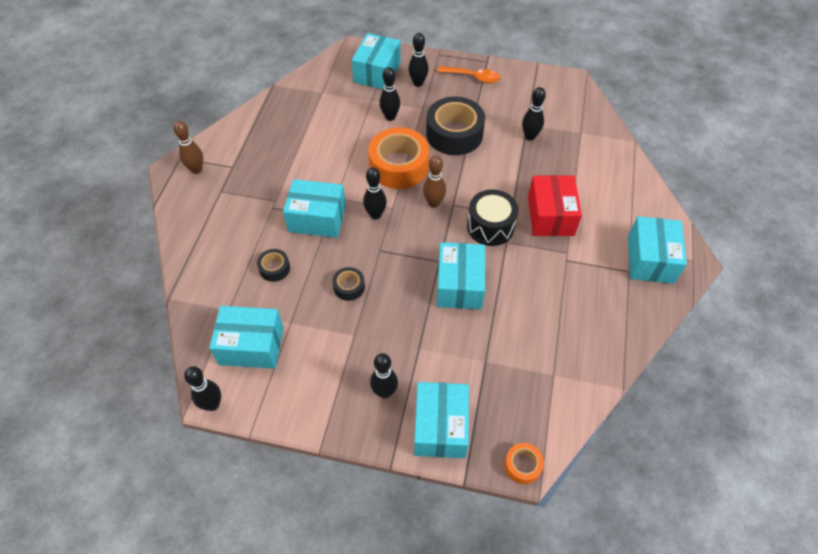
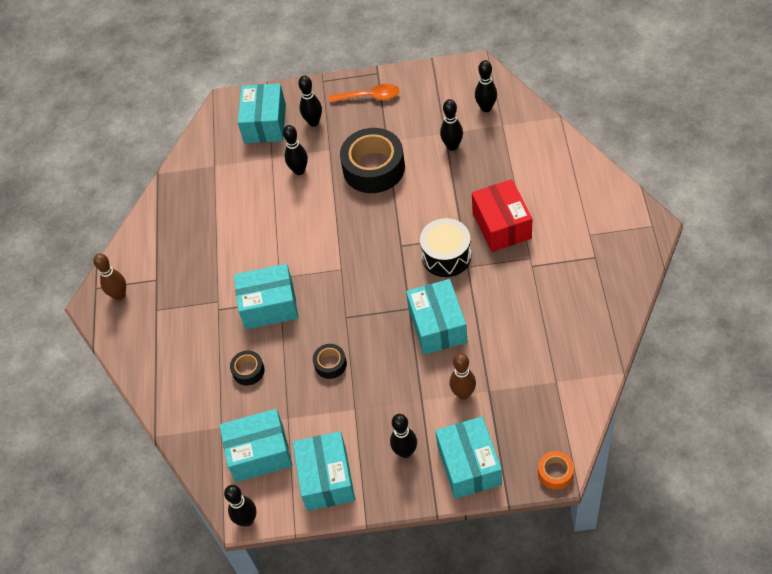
camera: 10 degrees left, 0 degrees up
(375, 215) = (327, 282): black bowling pin -> black bowling pin (486, 108)
(399, 166) = (330, 222): orange tape -> none
(433, 203) = (381, 250): brown bowling pin -> brown bowling pin (463, 393)
(650, 259) = (611, 238): turquoise box -> turquoise box (326, 478)

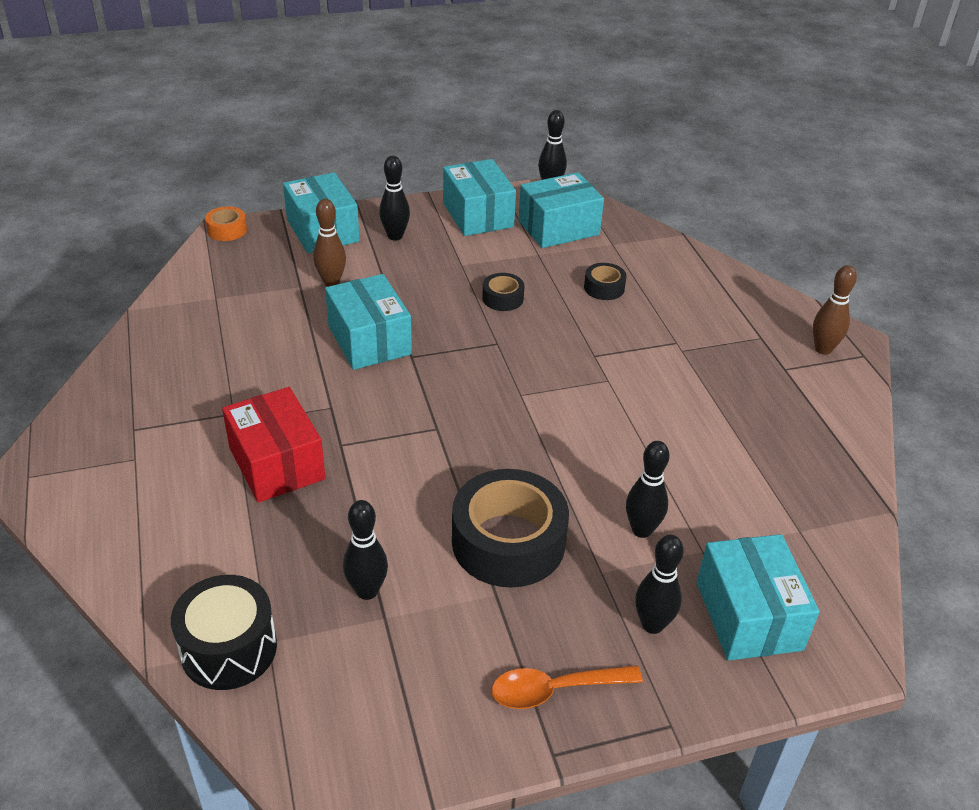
camera: 160 degrees right, 15 degrees down
(269, 305) = (607, 349): turquoise box -> none
(446, 256) = (364, 418): black drum -> black drum (229, 649)
(486, 108) = (301, 678): black bowling pin -> none

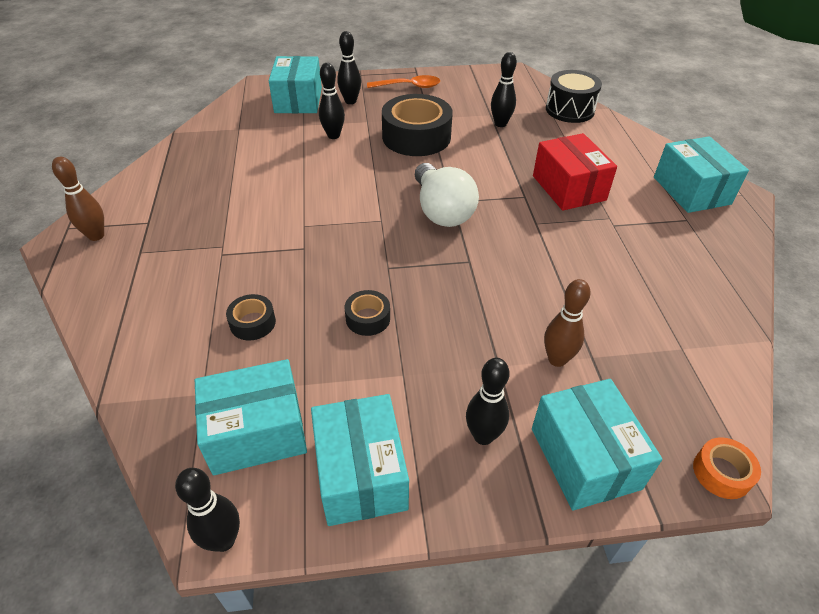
camera: 170 degrees left, 5 degrees up
(369, 340) = (509, 280): turquoise box -> turquoise box (691, 190)
(449, 413) = (441, 211): none -> white light bulb

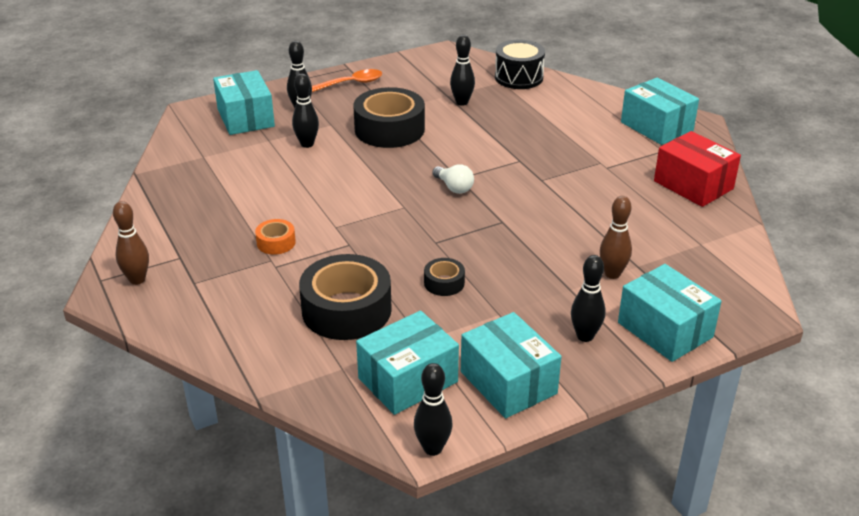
camera: 20 degrees left, 10 degrees down
(253, 323) = (346, 310): black tape -> black tape, size x2.14
(441, 211) = (454, 187): white light bulb -> white light bulb, size x0.54
(568, 188) = (554, 145): red box -> red box (693, 185)
(721, 473) = (761, 313): orange tape -> orange tape (276, 242)

